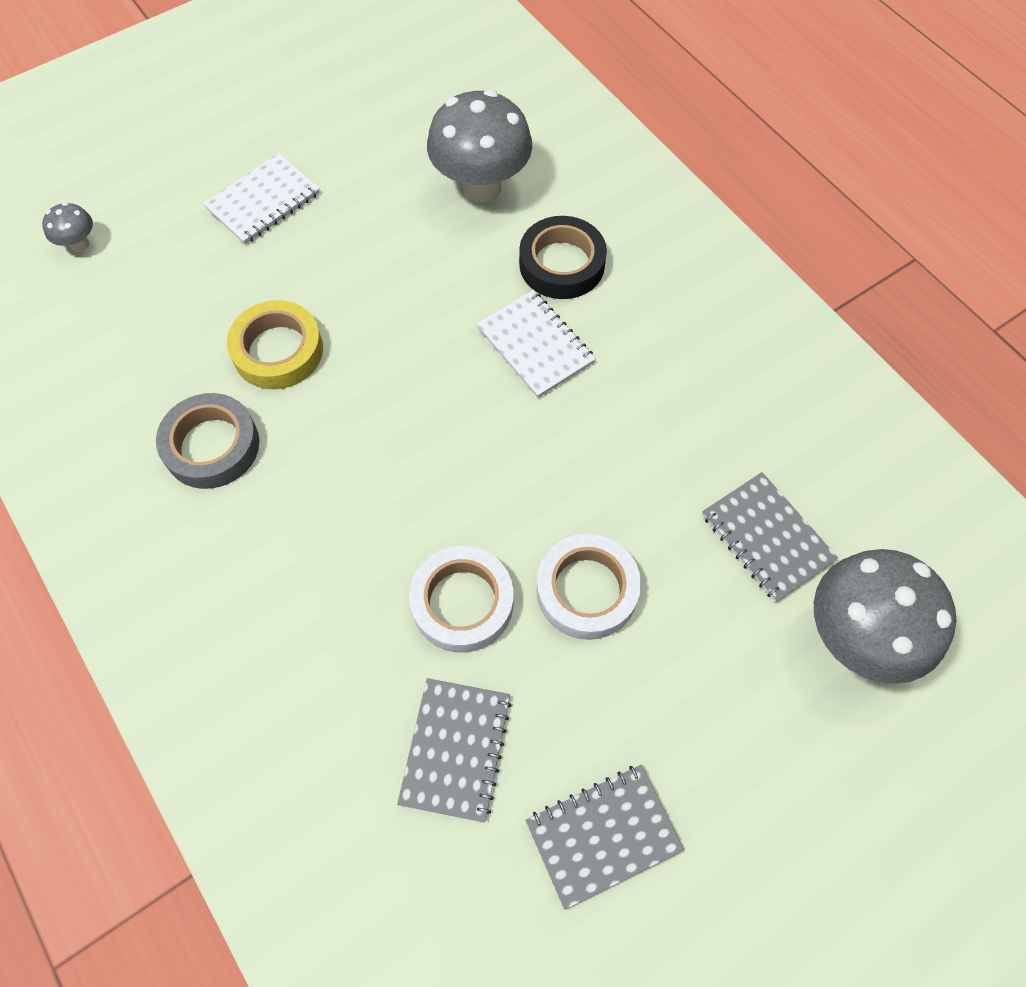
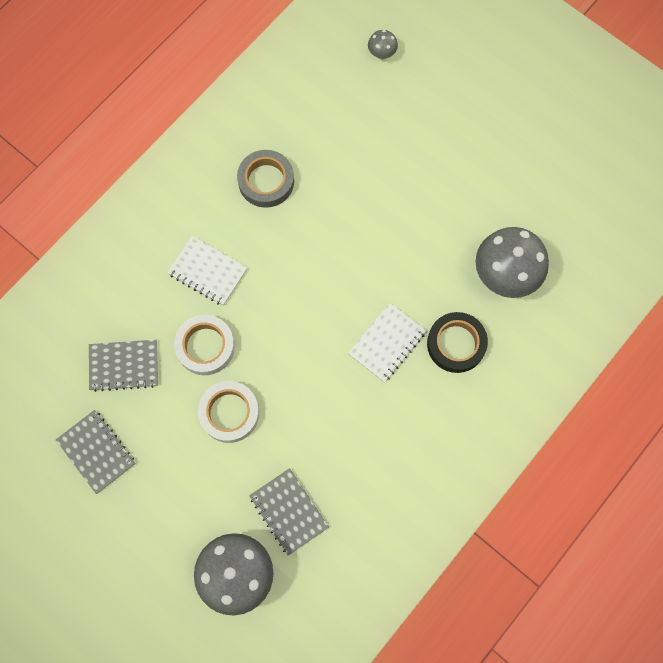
camera: 75 degrees right, 10 degrees up
(263, 201) = (448, 145): white notebook -> white notebook (207, 271)
(278, 351) = (339, 194): yellow tape -> none
(766, 538) = (288, 512): grey notebook -> grey notebook turned 75 degrees counterclockwise

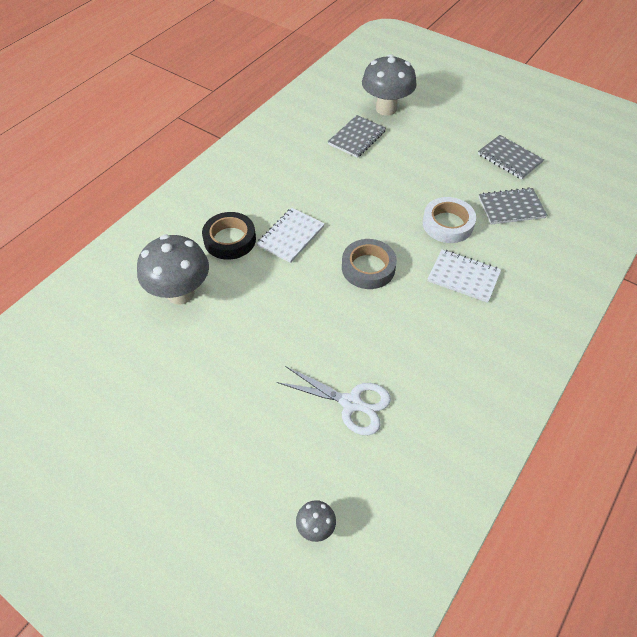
camera: 175 degrees right, 20 degrees down
(229, 413) = (415, 185): white tape -> none
(266, 181) = (428, 360): grey tape -> grey tape (368, 268)
(288, 512) = (357, 138): grey notebook -> grey notebook turned 75 degrees clockwise
(343, 146) = (351, 403): none -> white scissors

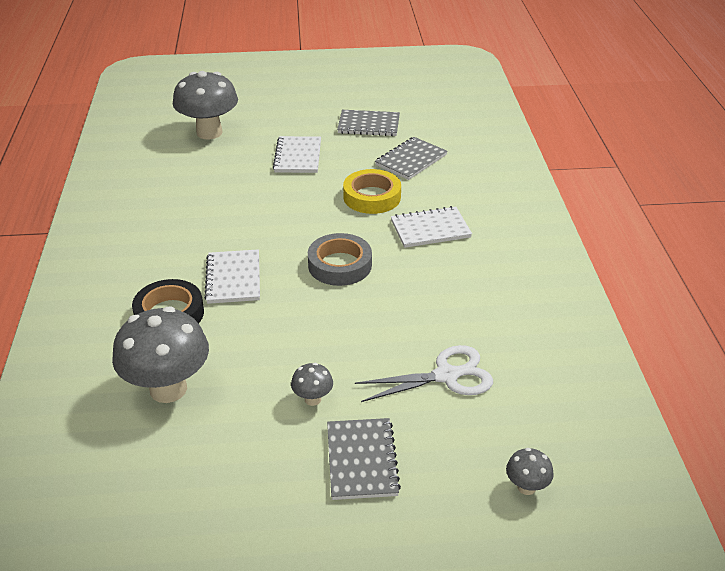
camera: 40 degrees left, 15 degrees down
(251, 359) = (312, 399): none -> grey mushroom
(357, 138) = (207, 168): grey notebook -> grey notebook (362, 460)
(428, 160) = (298, 156): none -> white notebook
(447, 224) = (372, 197): white tape -> yellow tape

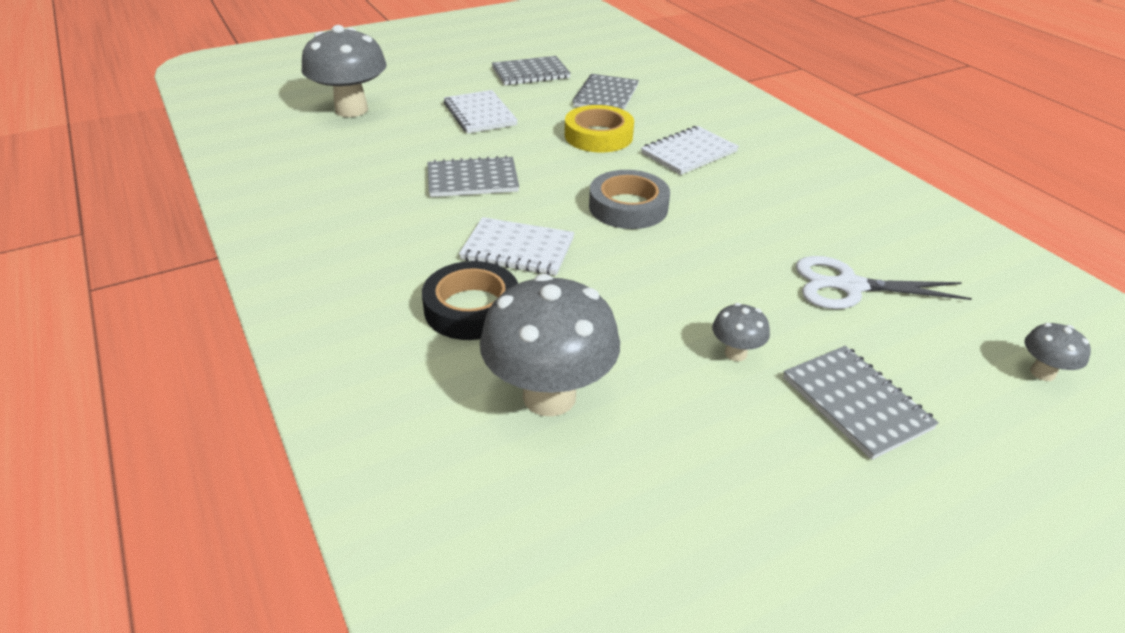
camera: 25 degrees left, 0 degrees up
(233, 278) = (518, 249): white notebook -> white notebook turned 45 degrees counterclockwise
(247, 214) = (472, 180): none -> grey notebook
(446, 376) = (849, 286): white scissors -> white scissors turned 135 degrees counterclockwise

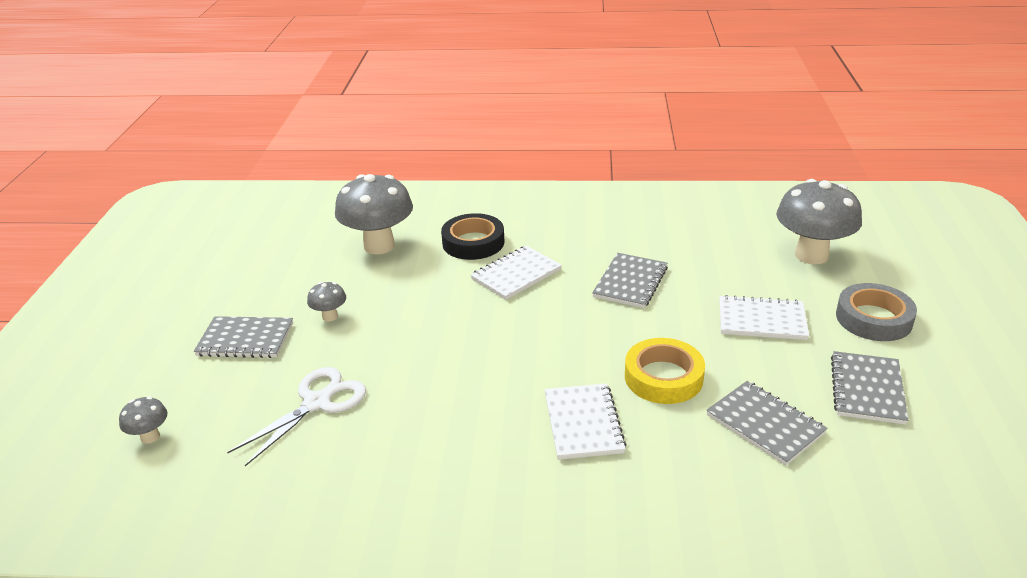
camera: 125 degrees right, 5 degrees down
(628, 207) = (522, 342): grey tape -> grey tape (873, 318)

